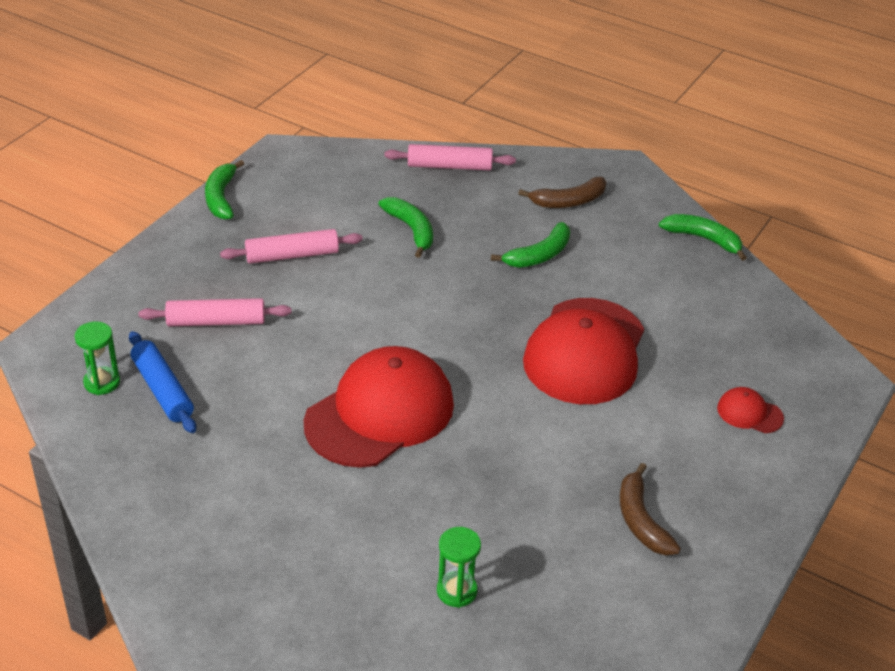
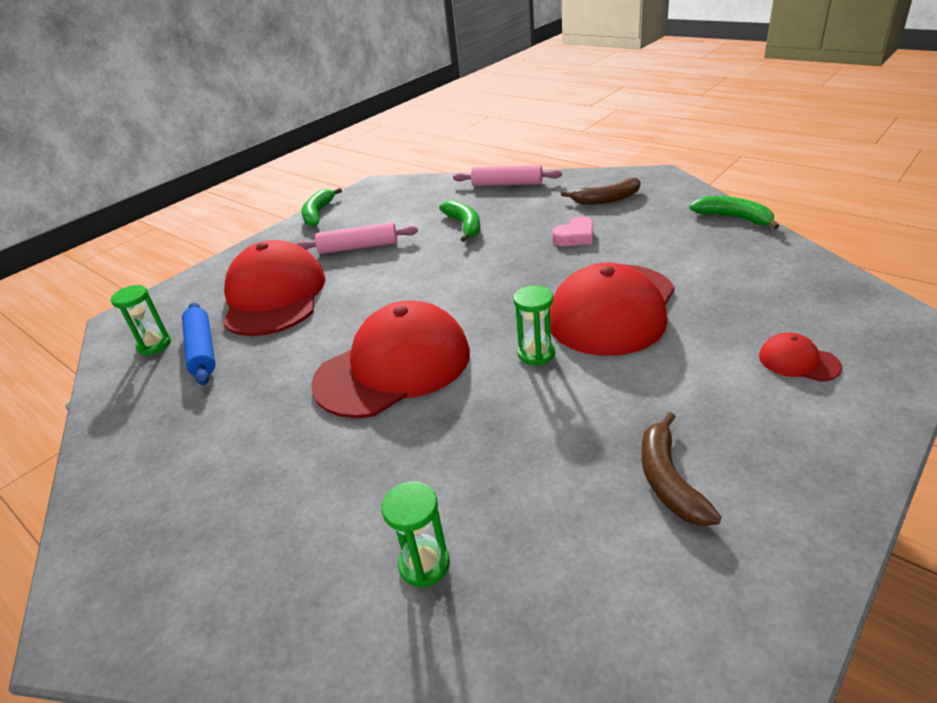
camera: 15 degrees right, 5 degrees down
(216, 322) = (274, 296): pink rolling pin -> red cap
(517, 401) = (536, 354): none -> green hourglass
(539, 255) = (575, 237): green banana -> pink heart

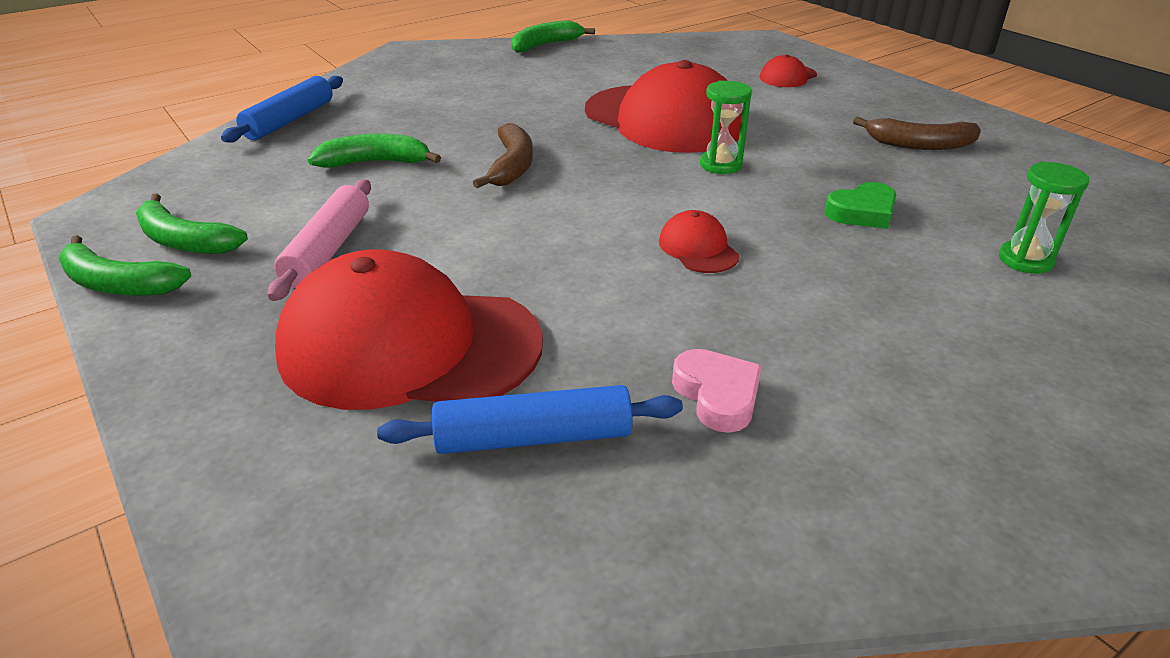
camera: 80 degrees left, 0 degrees up
(154, 345) = (460, 517): green hourglass -> none
(358, 212) = (185, 241): none -> green banana
(393, 367) = (698, 248): red cap -> red cap, size x0.42
(481, 445) = (862, 212): none -> green heart
(507, 184) = (289, 120): pink rolling pin -> blue rolling pin
(575, 237) = (496, 109): pink heart -> pink heart (717, 395)
(606, 199) = (427, 80): brown banana -> brown banana (512, 166)

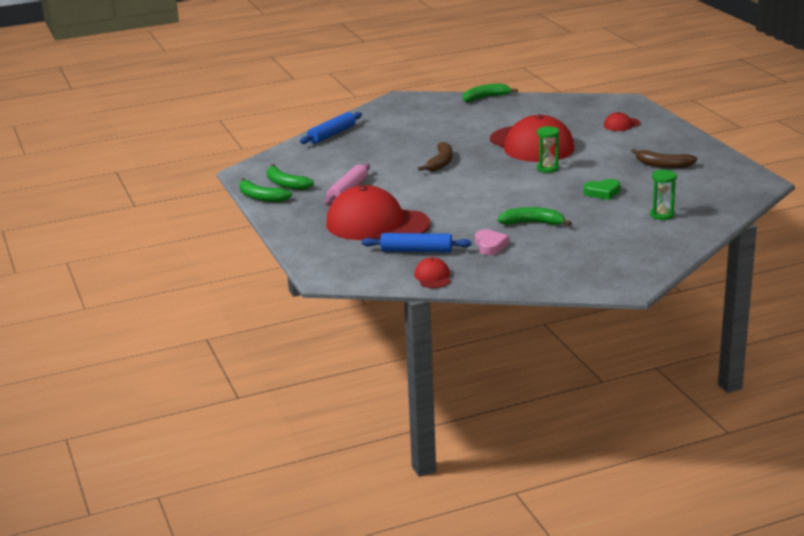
camera: 15 degrees right, 10 degrees down
(375, 162) = (373, 157): green banana -> green banana (532, 223)
(698, 248) = (513, 201): red cap -> red cap (433, 277)

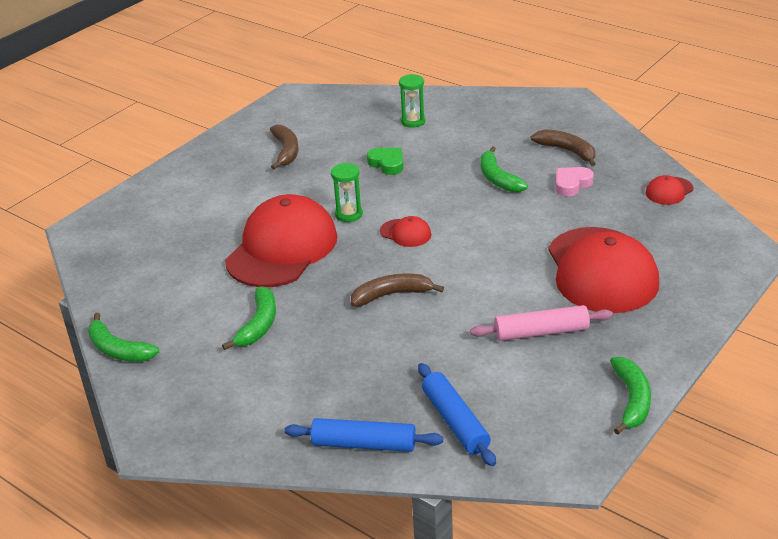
camera: 120 degrees left, 10 degrees up
(286, 184) = (572, 399): green banana -> green banana (259, 324)
(416, 251) = (630, 220): blue rolling pin -> blue rolling pin (455, 421)
(540, 258) = (567, 151): none -> brown banana
(621, 124) = (174, 208): red cap -> red cap (405, 233)

